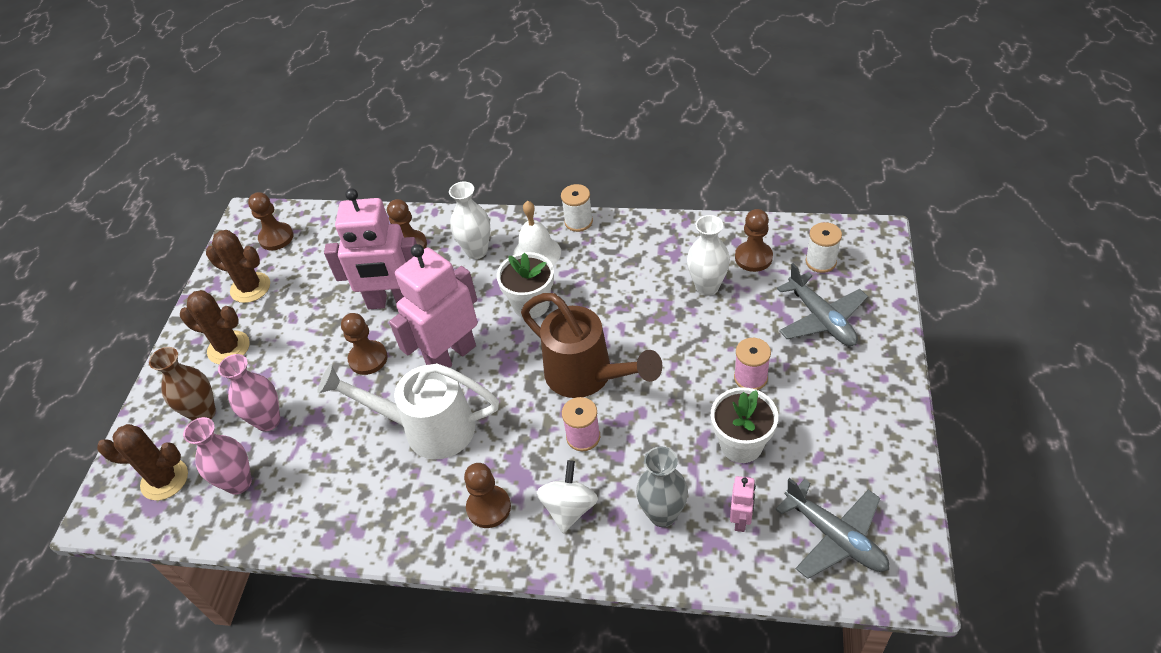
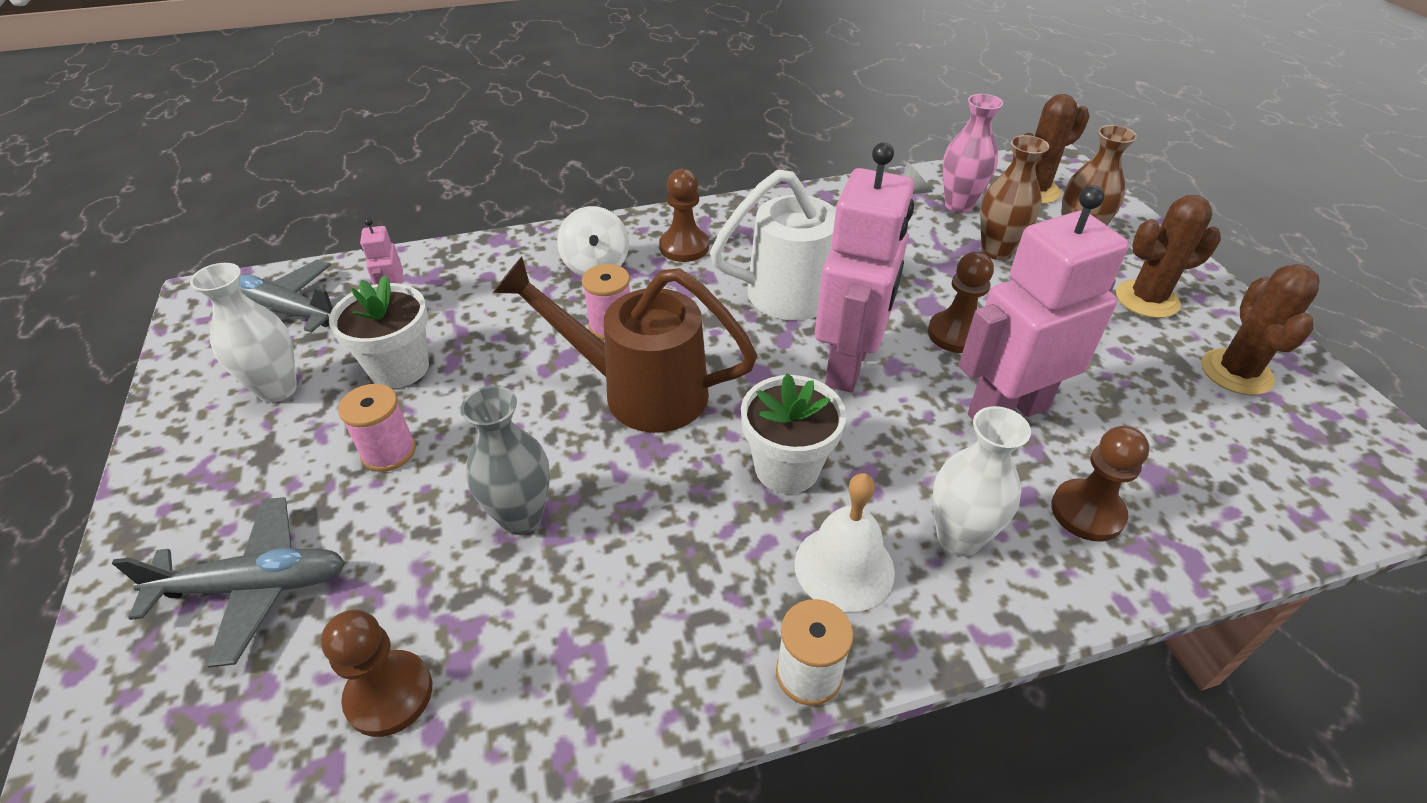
camera: 150 degrees right, 5 degrees down
(250, 288) = (1236, 372): brown cactus -> brown cactus turned 75 degrees counterclockwise
(268, 421) = (996, 251): pink vase -> brown vase
(276, 238) = (1324, 458): brown pawn -> none
(662, 514) = (488, 284): grey vase -> grey vase (521, 517)
(707, 287) = (482, 591): white vase -> white vase (277, 389)
(821, 262) = (231, 731): white spool -> none
(821, 319) = (254, 586): grey plane -> grey plane turned 135 degrees clockwise

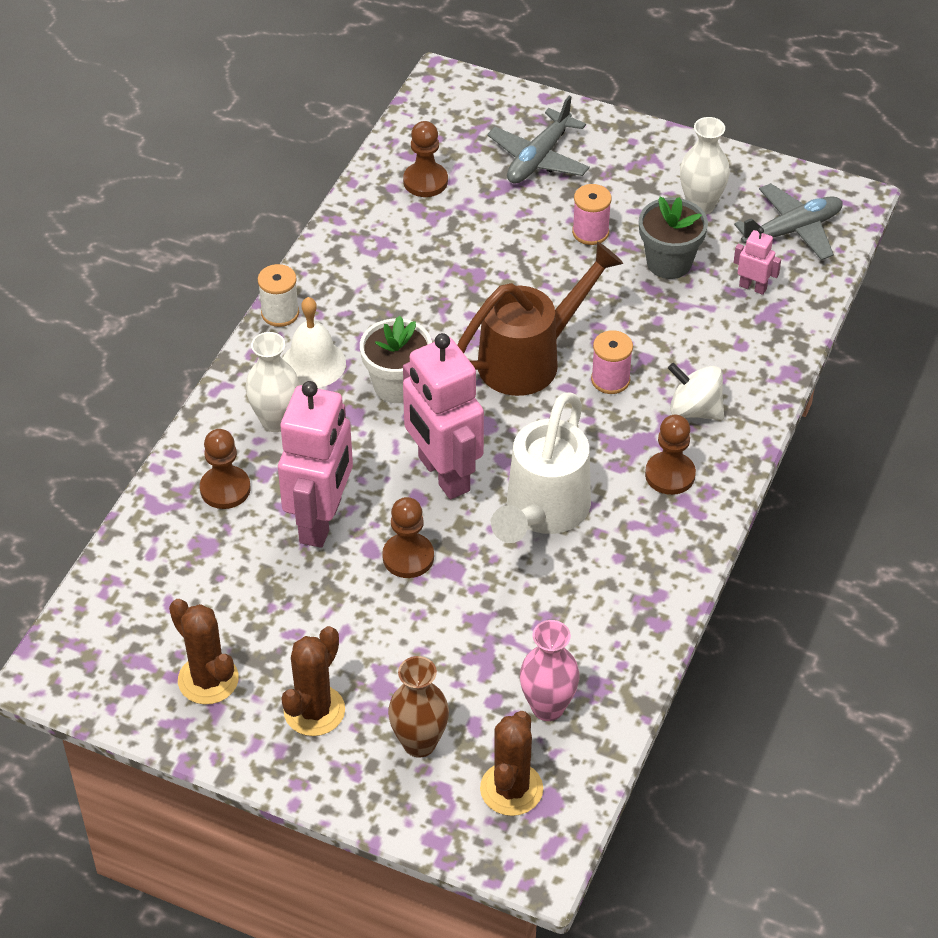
camera: 130 degrees right, 5 degrees up
(399, 368) = (669, 262): white flower pot -> grey flower pot
(521, 517) = (482, 263): grey vase -> none
(996, 251) = (463, 671): brown vase -> none

